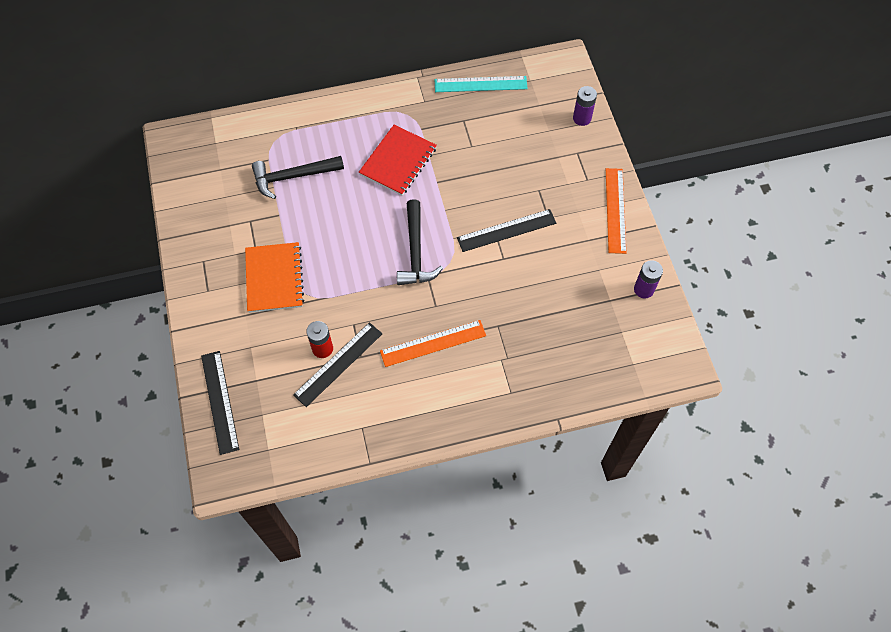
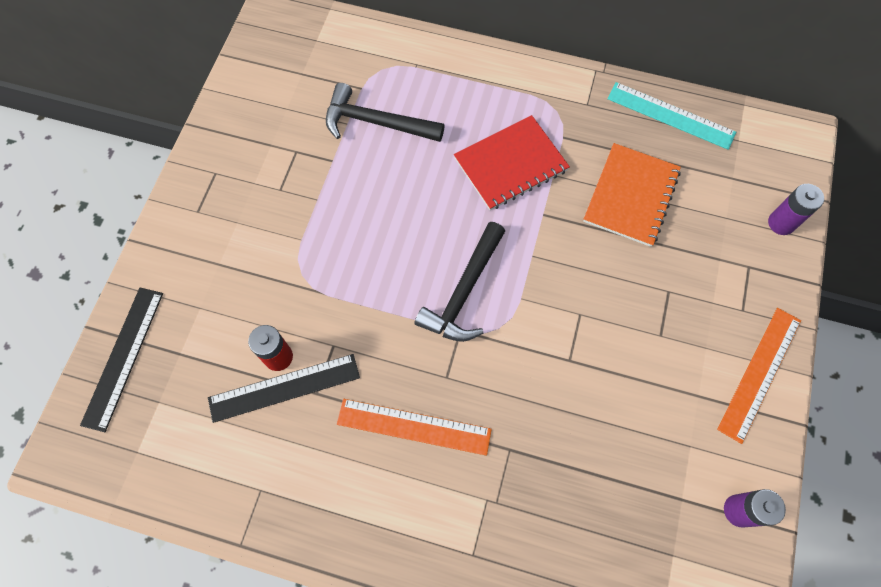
camera: 30 degrees right, 5 degrees up
(274, 278) = (279, 236): orange notebook -> orange notebook (631, 196)
(506, 230) = (595, 324): black ruler -> none

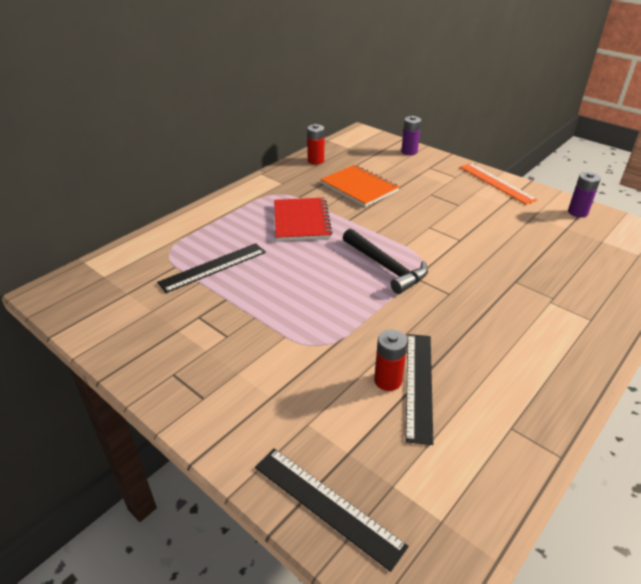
camera: 65 degrees left, 30 degrees down
(376, 122) = (213, 267): black hammer -> black ruler
(414, 426) = (482, 320): orange ruler -> none
(670, 115) = (315, 161): turquoise ruler -> red battery

